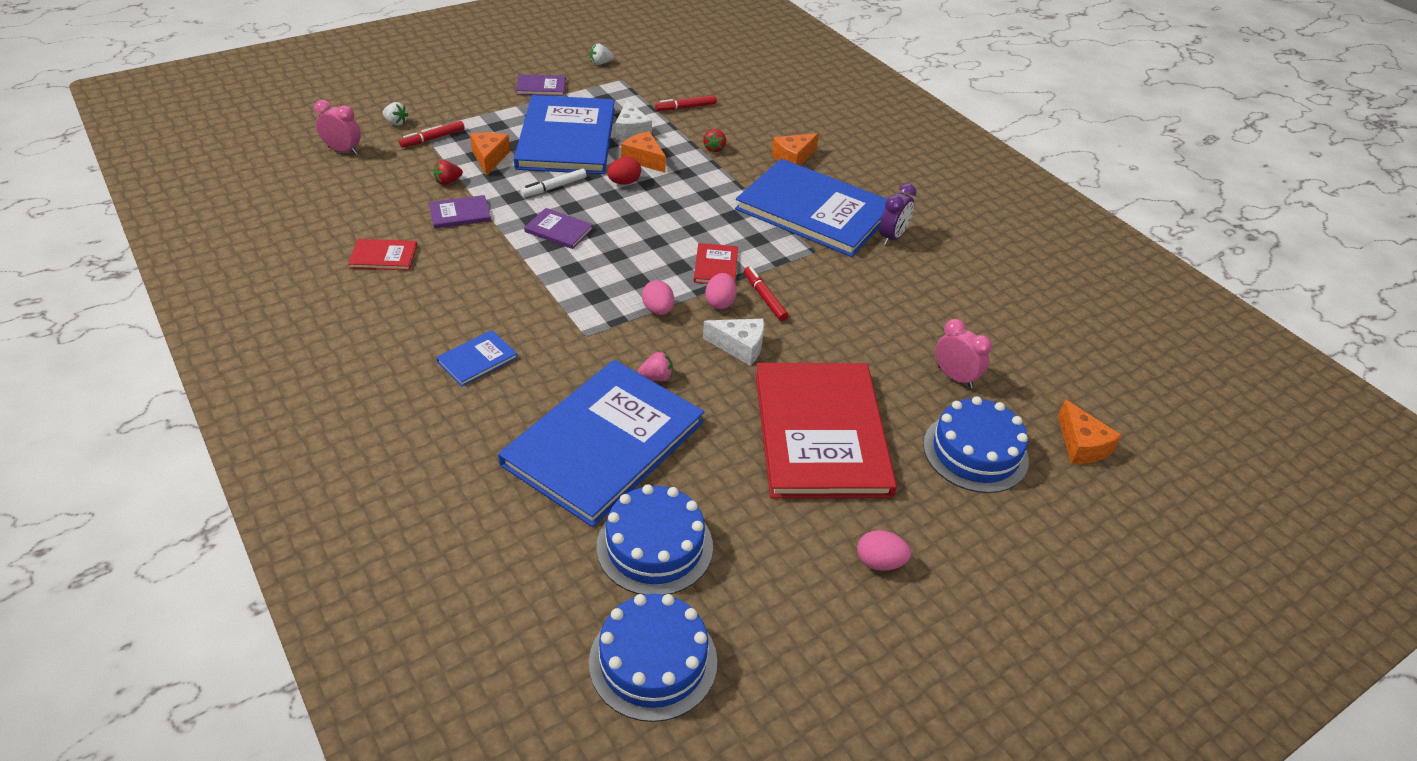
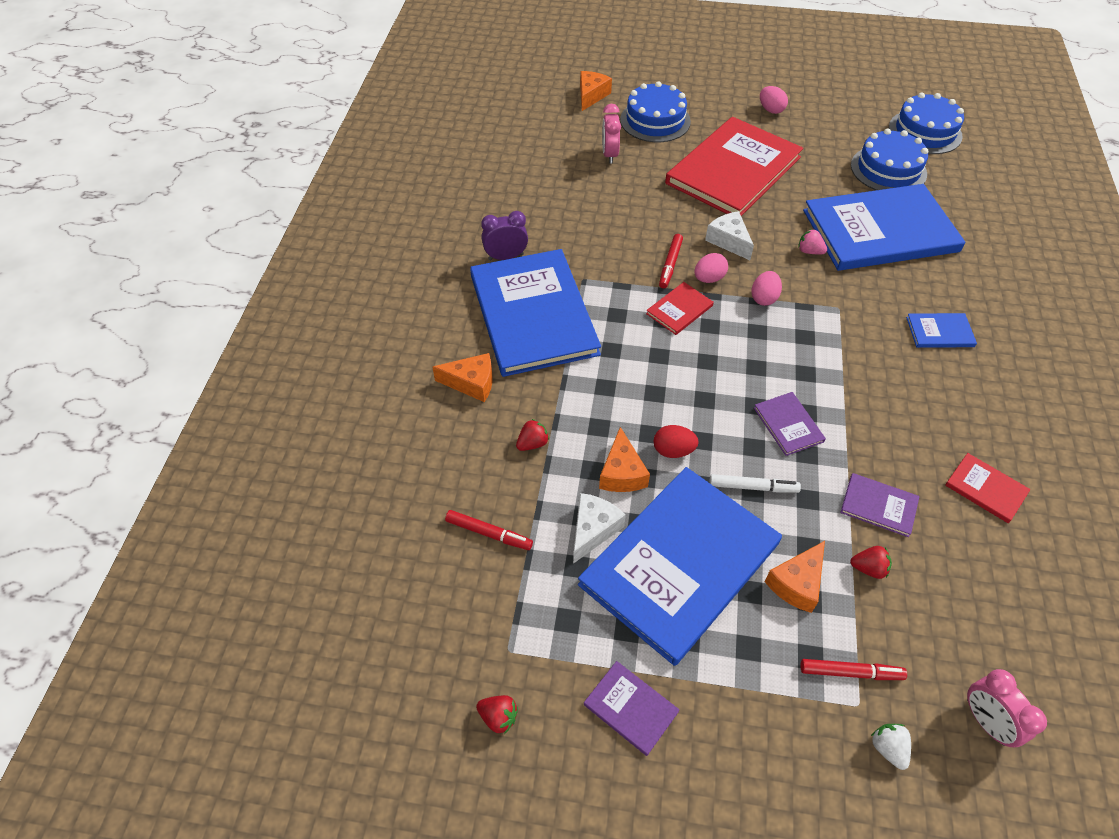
camera: 135 degrees left, 10 degrees up
(600, 63) = (498, 717): white strawberry -> red strawberry

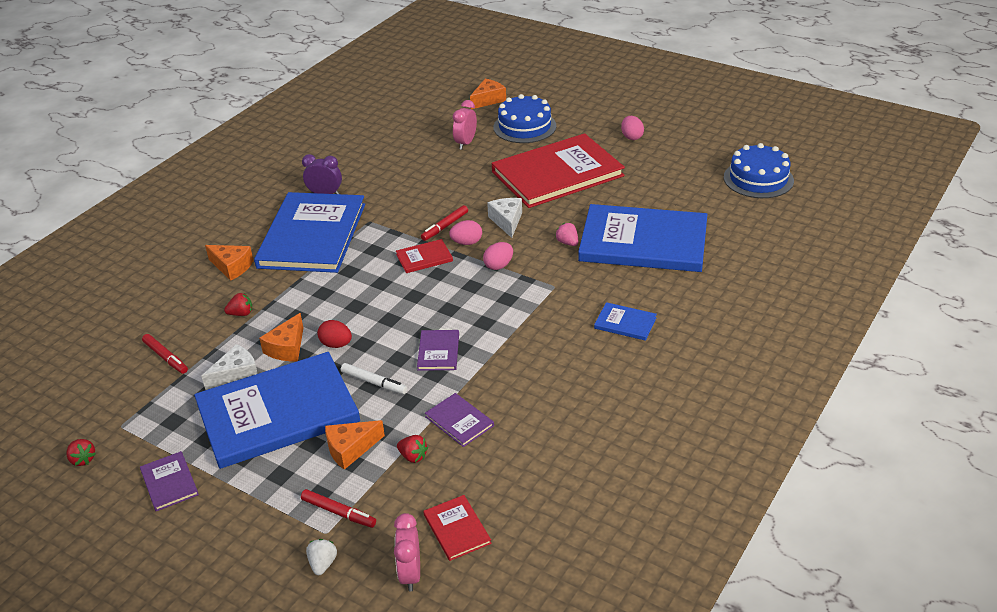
camera: 25 degrees right, 15 degrees down
(888, 169) = (695, 200): blue cake -> none
(985, 489) = (557, 435): red book -> red book (457, 529)

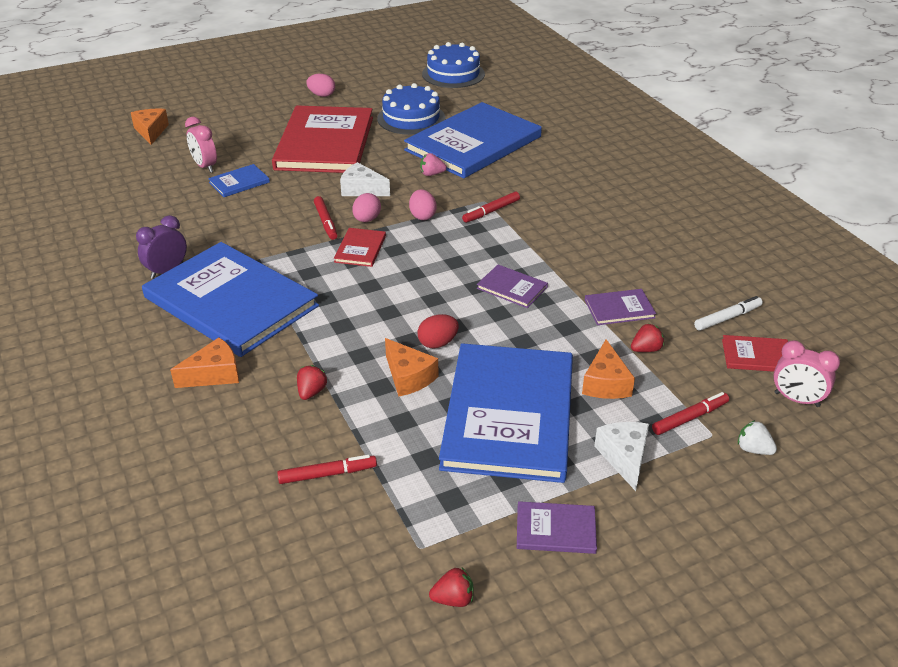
camera: 60 degrees left, 0 degrees up
(236, 375) = (418, 426): white cheese -> white cheese (624, 457)
(374, 382) = (520, 338): white marker -> white marker (727, 318)
(524, 126) = (227, 131): blue cake -> blue cake (411, 118)
(541, 296) = (491, 211): none -> red marker
(625, 323) = (568, 188): blue book -> blue book (239, 182)

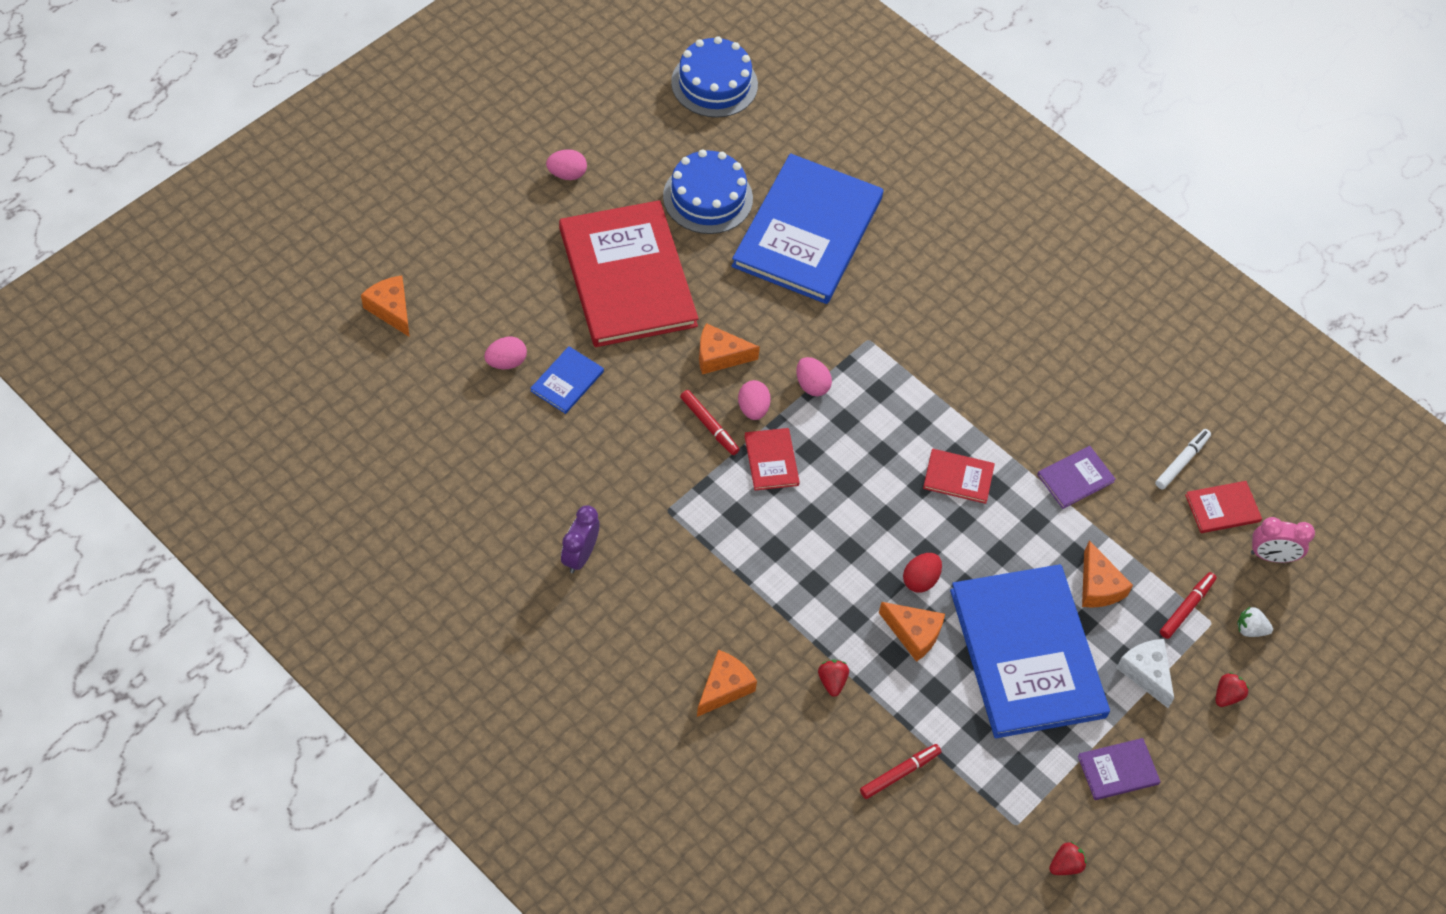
camera: 25 degrees left, 20 degrees up
(205, 166) = (506, 362): pink clock -> pink egg
(231, 302) = (679, 582): blue book -> none
(362, 189) = (719, 356): white cheese -> orange cheese
(432, 174) = (786, 305): pink strawberry -> none
(491, 211) = (884, 356): red marker -> none
(512, 288) = (958, 477): purple book -> red book
(646, 349) = (1120, 529): red strawberry -> red strawberry (1227, 695)

